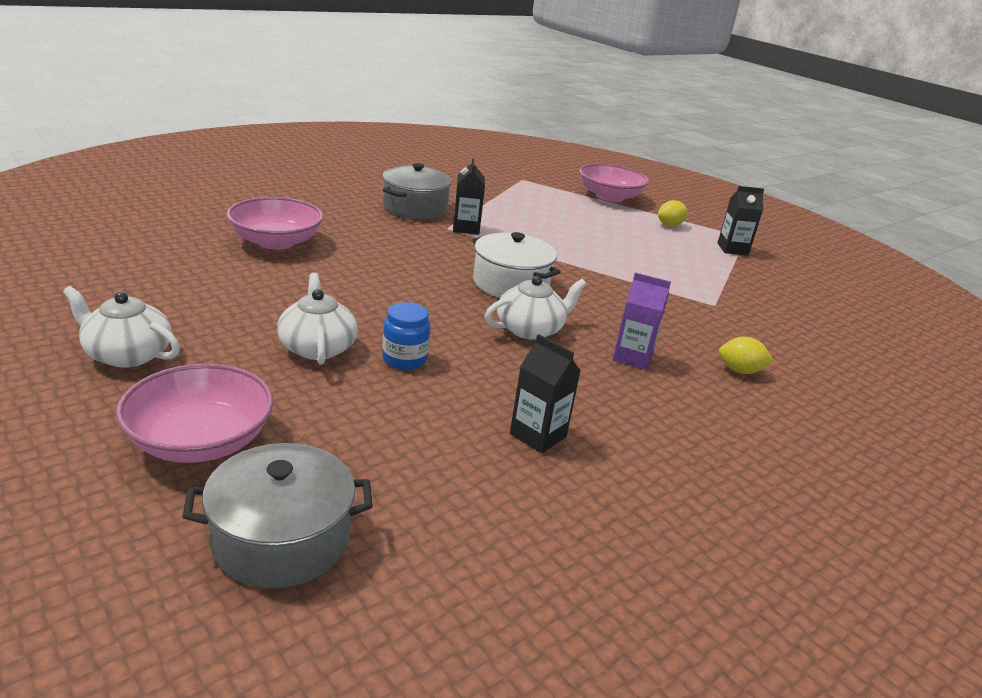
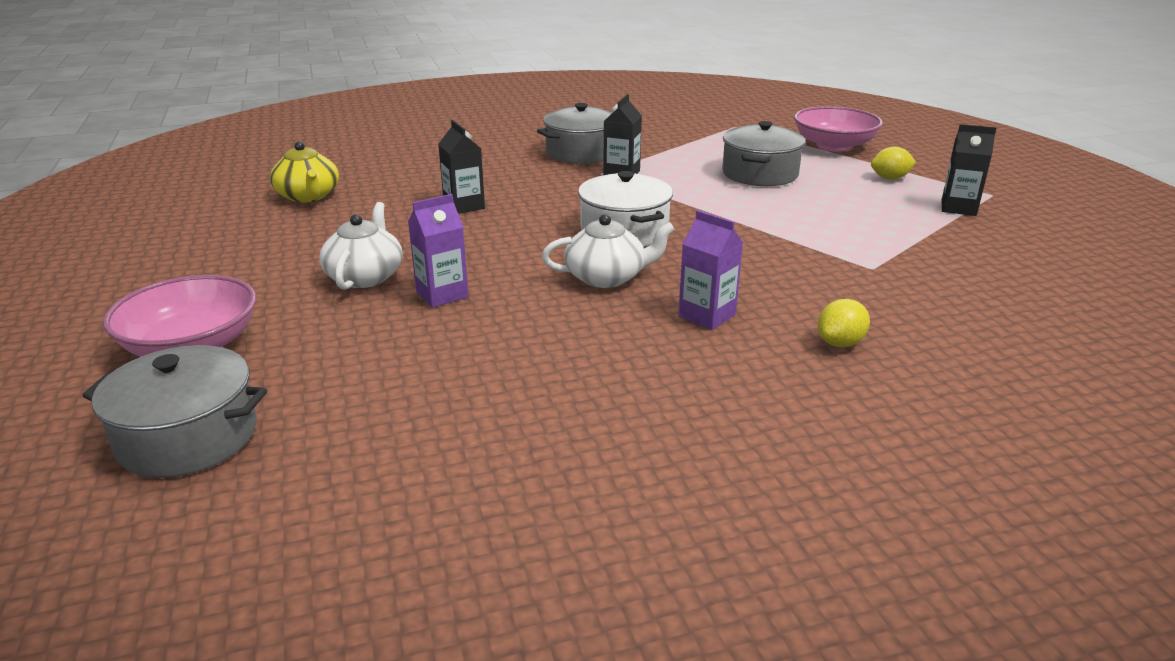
camera: 25 degrees right, 0 degrees up
(127, 354) = (193, 269): white teapot -> none
(186, 263) = (308, 196): none -> yellow teapot
(276, 241) = (409, 180): pink bowl -> none
(404, 359) = (442, 294): blue jar -> purple carton
(538, 435) = (520, 381): black carton -> black carton (464, 206)
(575, 224) = (760, 174): none -> grey pot
(740, 371) = (840, 343): yellow lemon -> yellow lemon turned 75 degrees counterclockwise

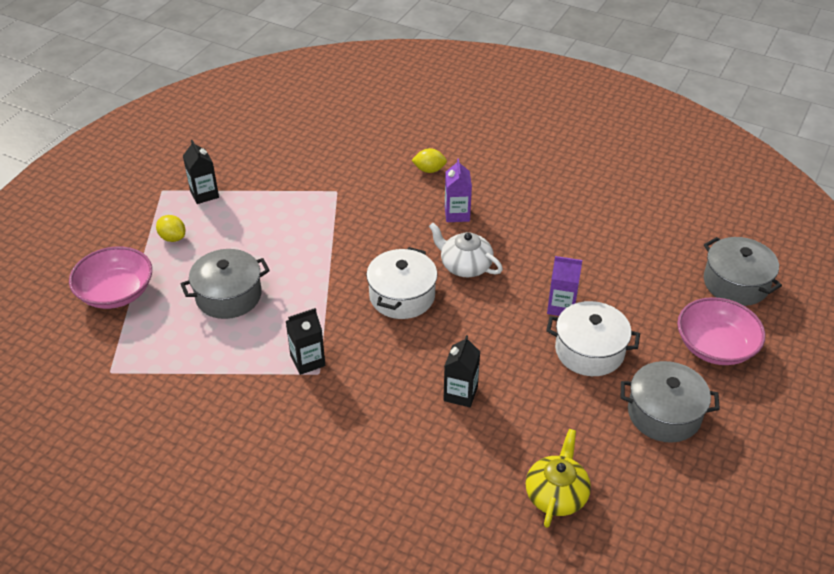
camera: 135 degrees left, 15 degrees up
(365, 276) = (589, 351): white teapot -> white pot
(581, 153) = (286, 416): grey pot -> grey pot (664, 414)

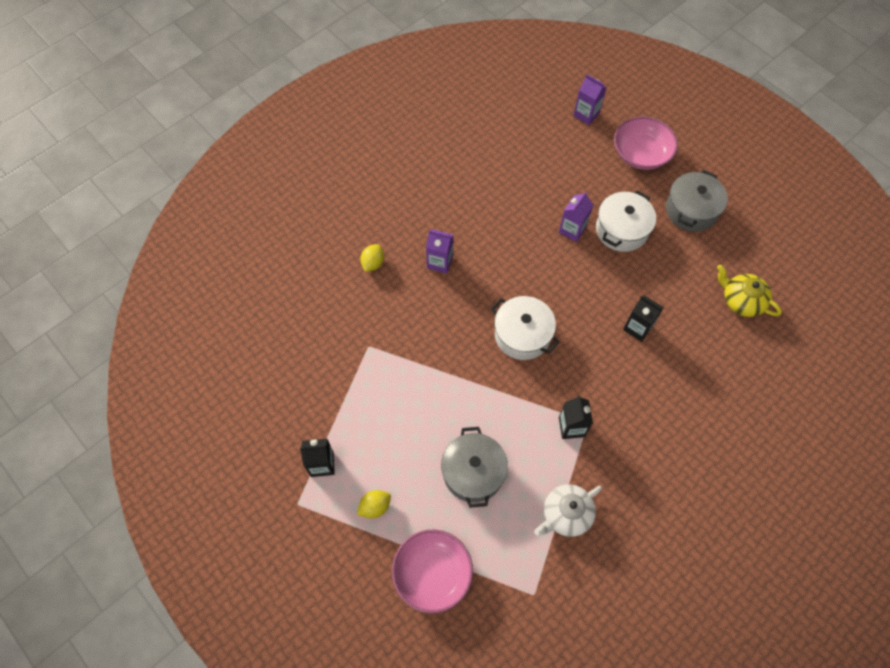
camera: 70 degrees left, 20 degrees up
(465, 265) = (504, 278): white teapot -> white teapot (566, 514)
(736, 283) = (586, 114): grey pot -> purple carton

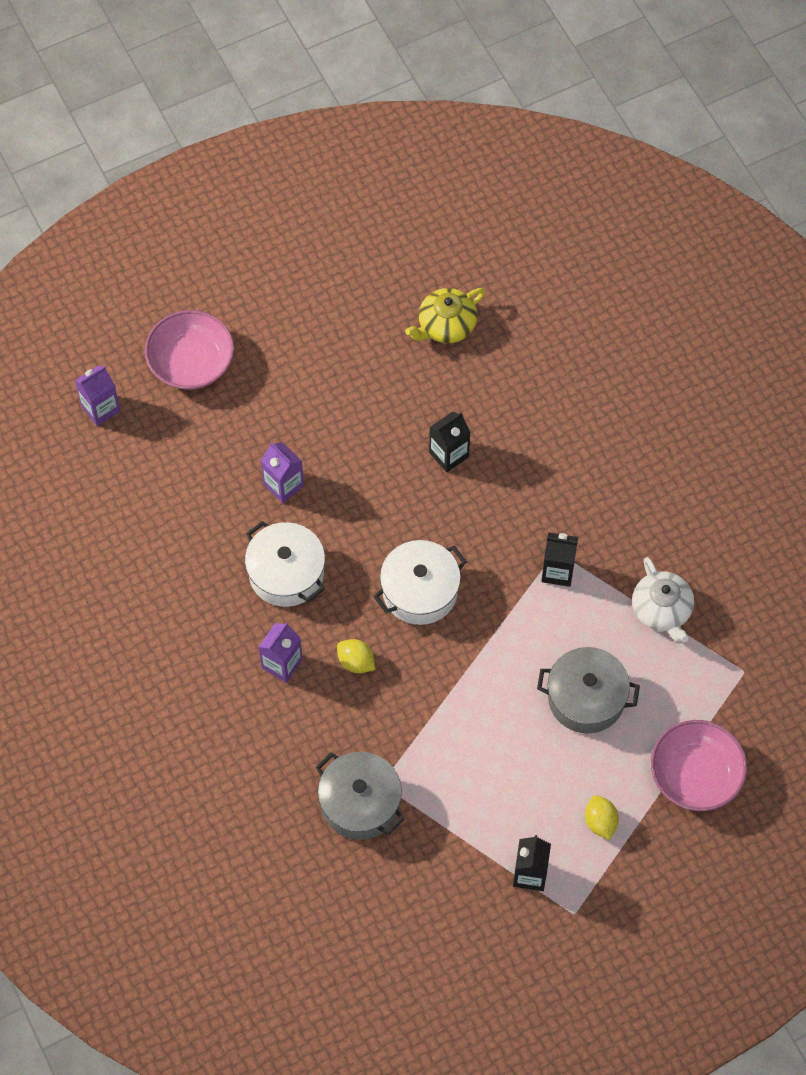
camera: 75 degrees left, 0 degrees up
(373, 263) = (257, 750): yellow lemon -> yellow lemon (356, 662)
(622, 230) = (302, 426): white pot -> white pot (286, 573)
(691, 210) = (299, 334): grey pot -> grey pot (360, 803)

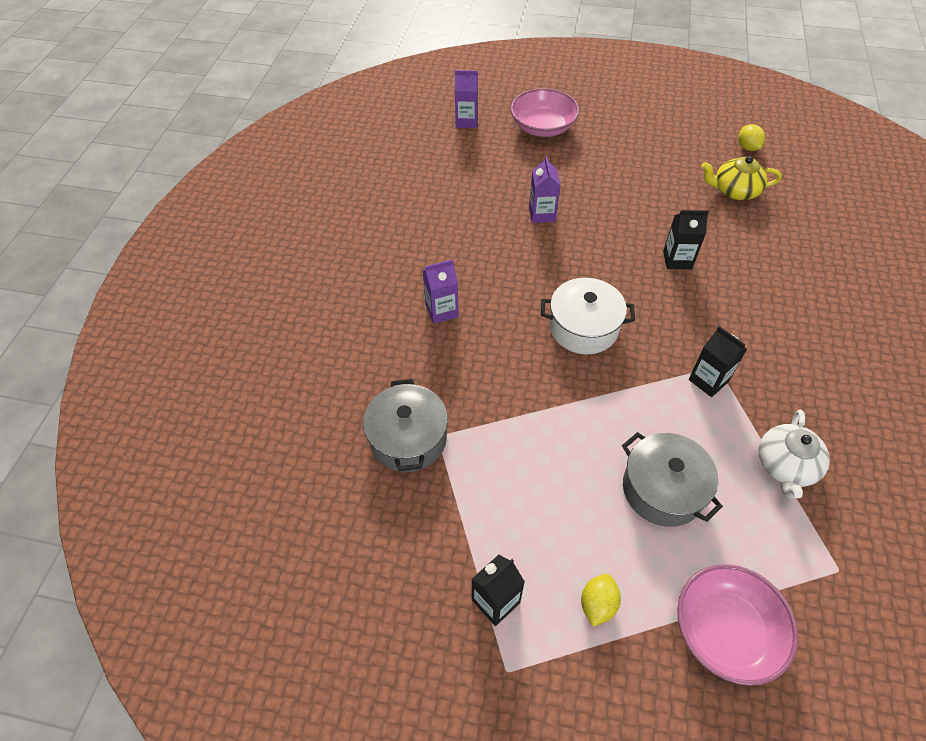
camera: 40 degrees right, 10 degrees down
(286, 573) = (497, 261): white pot -> none
(356, 662) = (495, 342): yellow lemon -> yellow lemon (747, 147)

